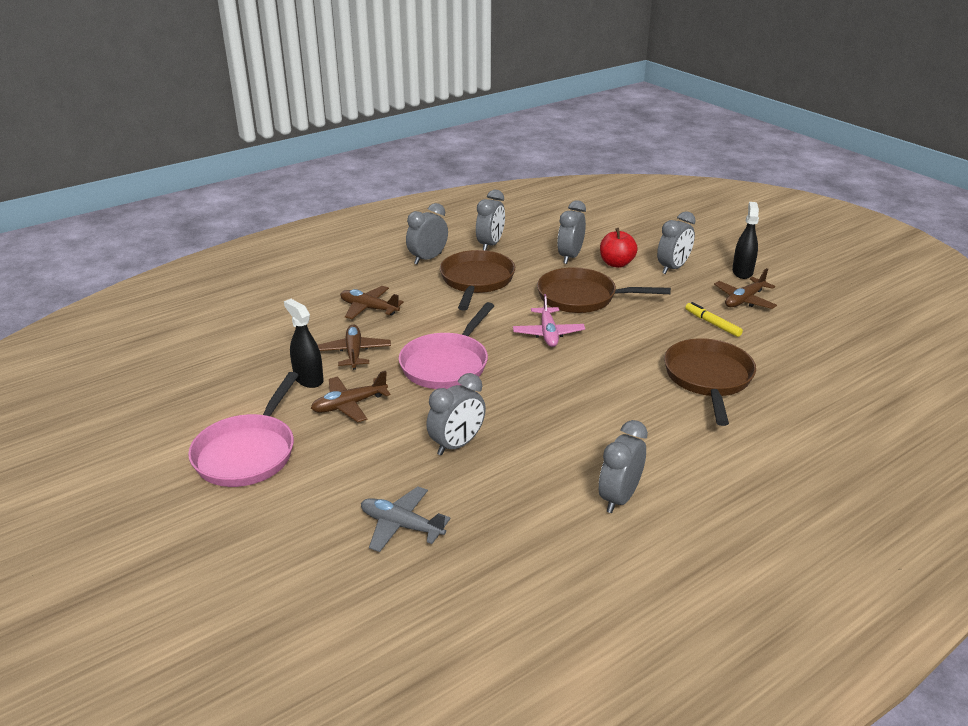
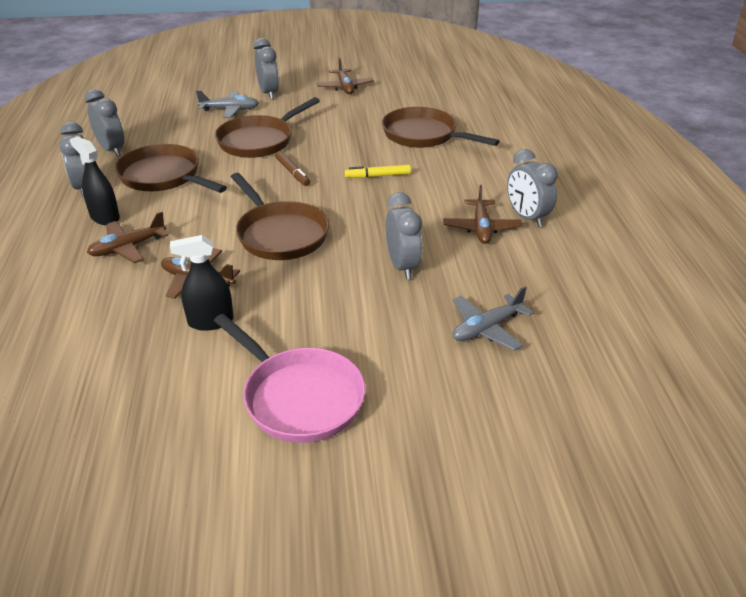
camera: 60 degrees left, 5 degrees up
(349, 405) = (284, 308): brown plane -> brown plane (481, 228)
(447, 364) = (280, 234): pink pan -> brown pan
(548, 333) = (292, 173): pink plane -> brown marker
(570, 257) = (190, 123): grey clock -> none
(616, 263) = (230, 110): red apple -> grey plane
(712, 323) = (360, 108): yellow marker -> yellow marker (378, 176)
(742, 272) = (309, 74): black spray bottle -> black spray bottle (105, 217)

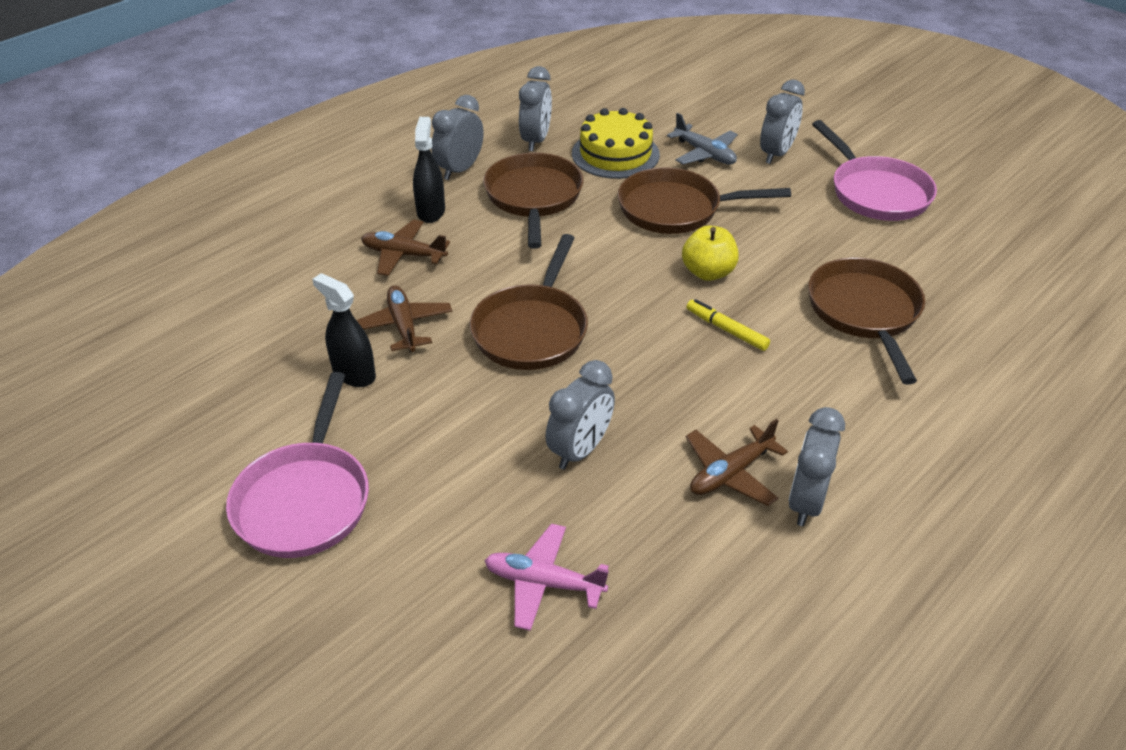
camera: 50 degrees right, 5 degrees up
(177, 133) = (615, 154): none -> yellow cake
(292, 173) = (649, 268): brown marker -> none
(326, 158) = (708, 272): none -> yellow apple
(345, 87) = (876, 192): brown plane -> pink pan
(486, 328) = (543, 583): grey plane -> pink plane

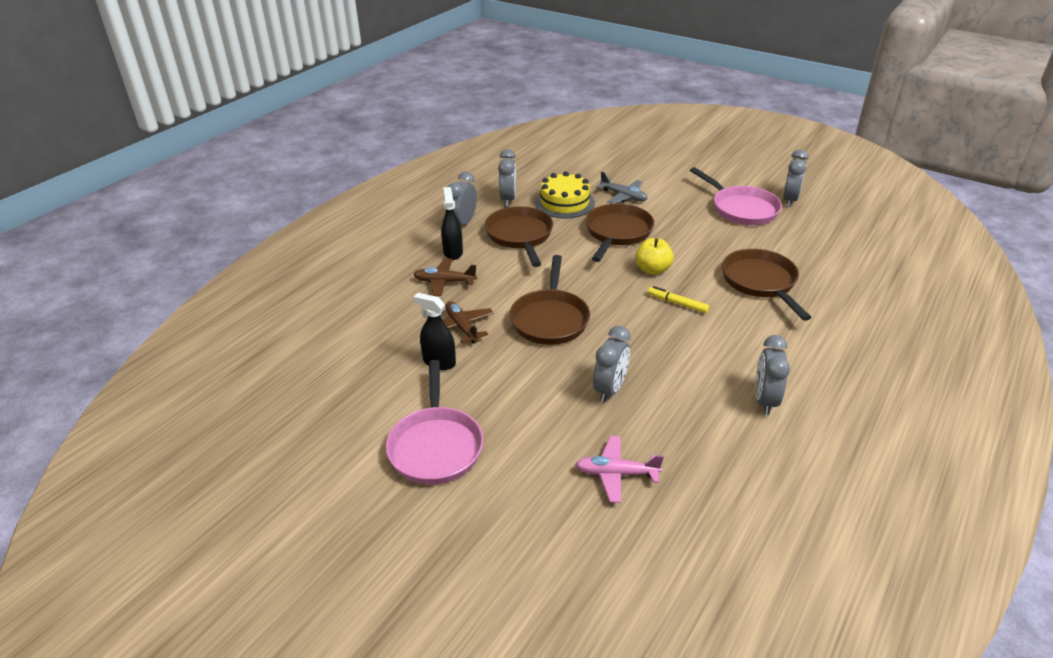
camera: 10 degrees left, 5 degrees down
(676, 209) = (617, 233): brown pan -> brown pan turned 120 degrees clockwise
(730, 473) = (711, 390): brown plane -> none
(776, 154) = (670, 192): grey clock -> grey clock (790, 200)

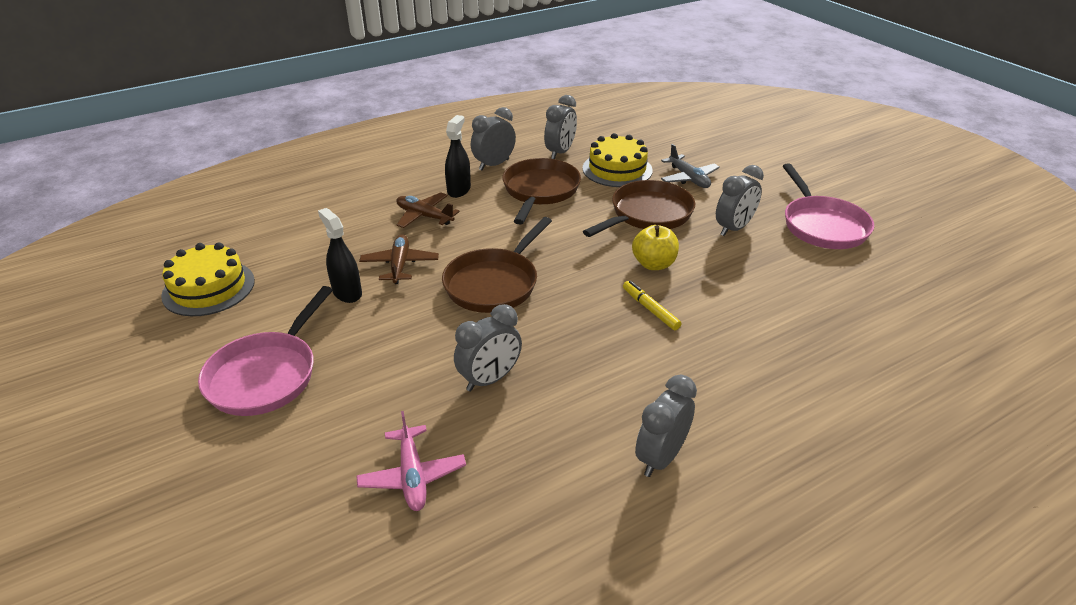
camera: 25 degrees right, 0 degrees up
(312, 396) = (208, 288): none -> yellow cake
(616, 474) = (412, 476): pink plane -> pink plane turned 135 degrees counterclockwise
(761, 282) = (775, 315): brown pan -> none
(790, 200) = (896, 231): grey clock -> grey clock (733, 228)

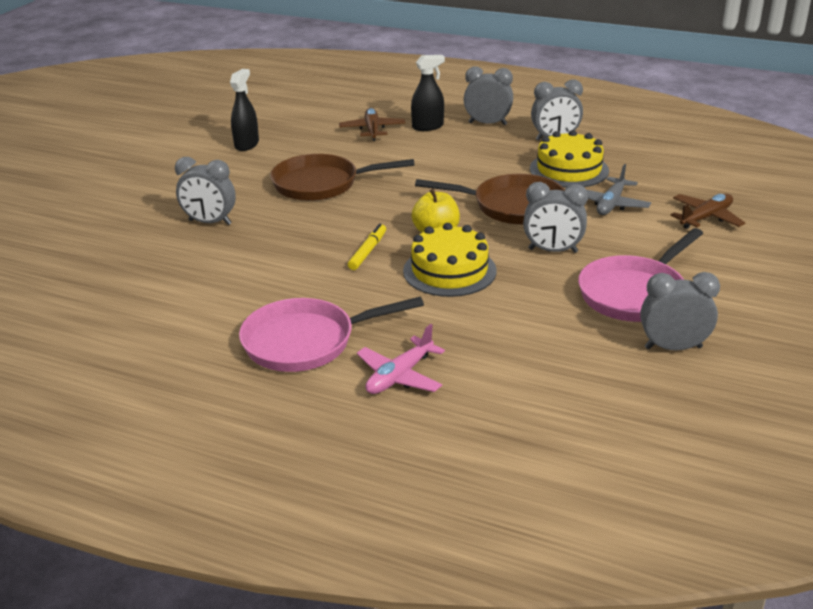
camera: 55 degrees right, 5 degrees down
(208, 288) = (200, 108): yellow cake -> yellow cake (449, 271)
(266, 375) = (139, 158): pink pan -> pink pan (306, 341)
(400, 265) = (299, 147): brown plane -> brown plane (706, 218)
(412, 476) = (95, 233): pink plane -> pink plane (399, 376)
(540, 191) = (476, 153): brown pan -> none
(660, 457) = (192, 310): grey clock -> grey clock (673, 347)

